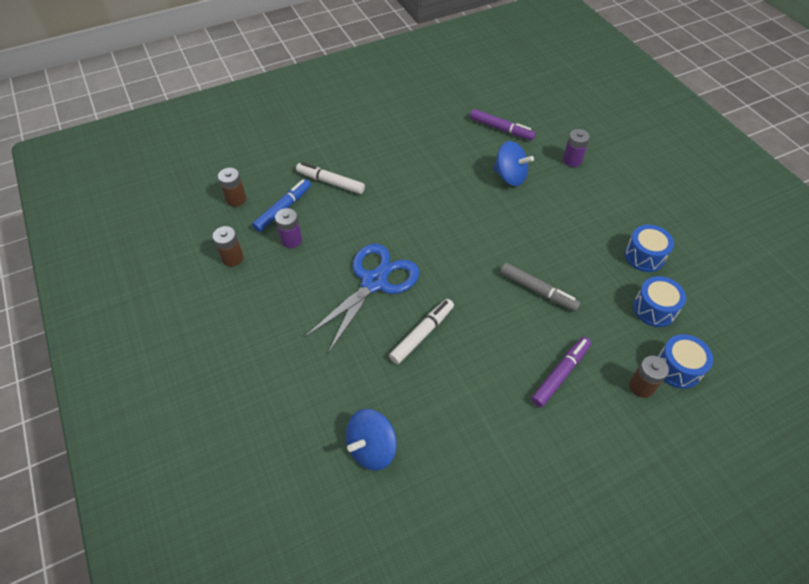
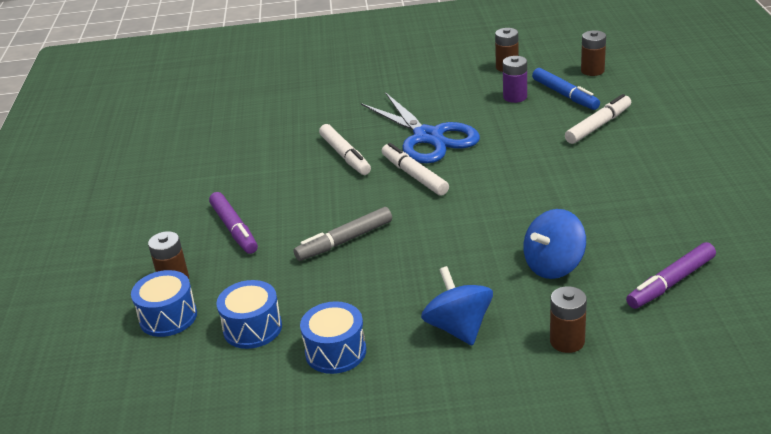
camera: 115 degrees right, 20 degrees down
(371, 448) = (256, 117): blue spinning top -> blue spinning top (458, 328)
(436, 274) = (414, 176): none -> white marker
(572, 160) = (567, 341): purple battery -> brown battery

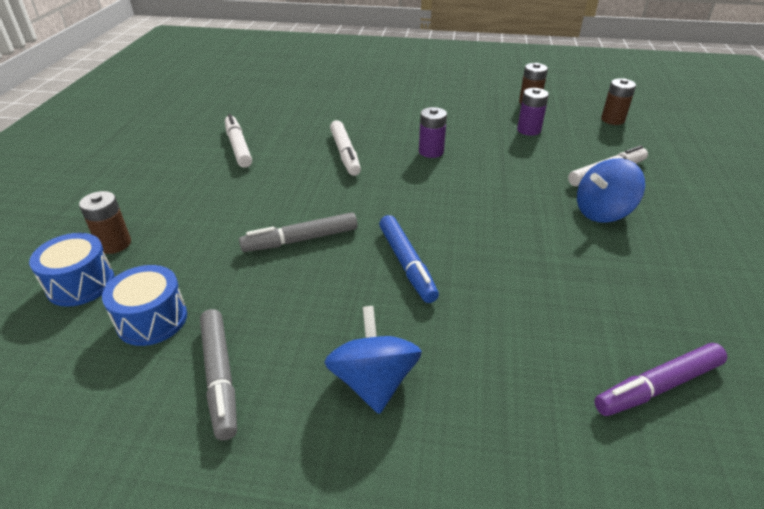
camera: 10 degrees right, 5 degrees up
(234, 228) = (204, 203): purple marker -> none
(335, 352) = (220, 376): blue drum -> grey marker
(414, 176) = (401, 186): white marker -> white marker (238, 147)
(428, 137) = (431, 151): blue scissors -> purple battery
(553, 266) = (515, 325): blue spinning top -> blue spinning top (602, 212)
(564, 95) = (579, 137): blue marker -> blue marker (406, 263)
(567, 341) = (501, 441): brown battery -> none

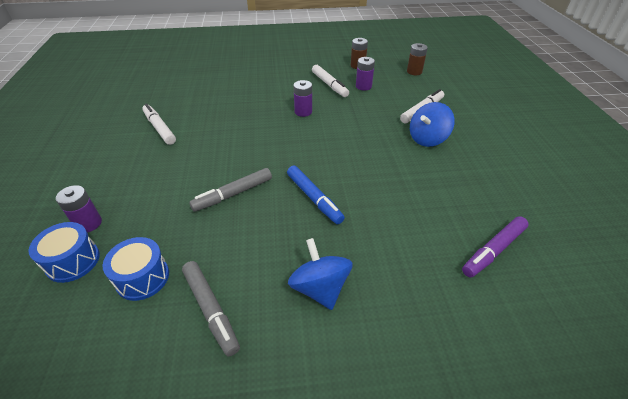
camera: 15 degrees left, 5 degrees up
(114, 244) = (88, 223): brown battery -> purple battery
(345, 153) = (242, 122): white marker -> white marker (329, 85)

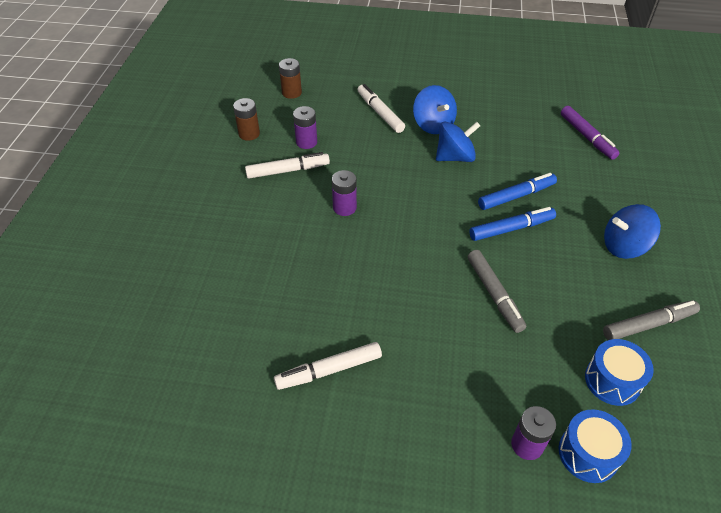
camera: 75 degrees left, 5 degrees up
(359, 198) = (516, 196): none -> blue marker
(392, 156) = (455, 157): none -> blue spinning top

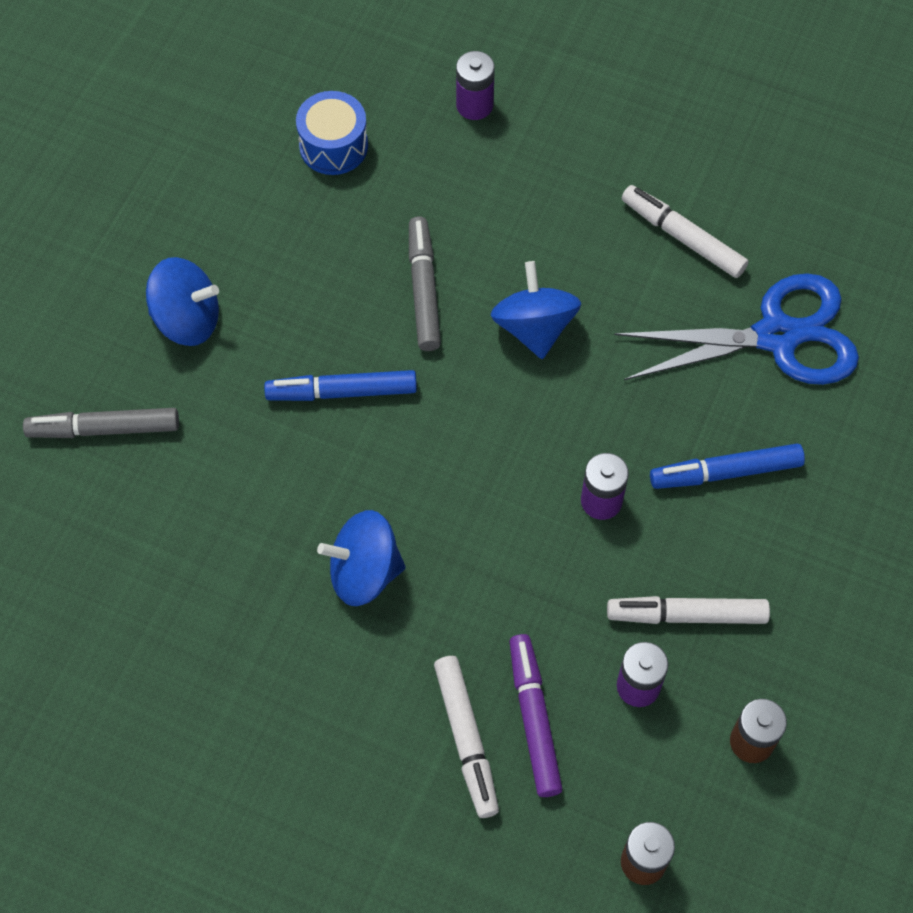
camera: 165 degrees left, 15 degrees up
(253, 316) = (777, 336): none -> blue scissors
(329, 370) = (683, 238): white marker -> white marker turned 135 degrees counterclockwise
(433, 125) = (370, 672): blue spinning top -> blue spinning top (534, 327)
(516, 196) = (300, 454): blue marker -> blue marker (726, 472)
(586, 137) = (88, 562): purple marker -> purple marker (534, 719)
(588, 453) = (411, 82): blue drum -> none
(648, 324) = (240, 200): grey marker -> grey marker (105, 429)

